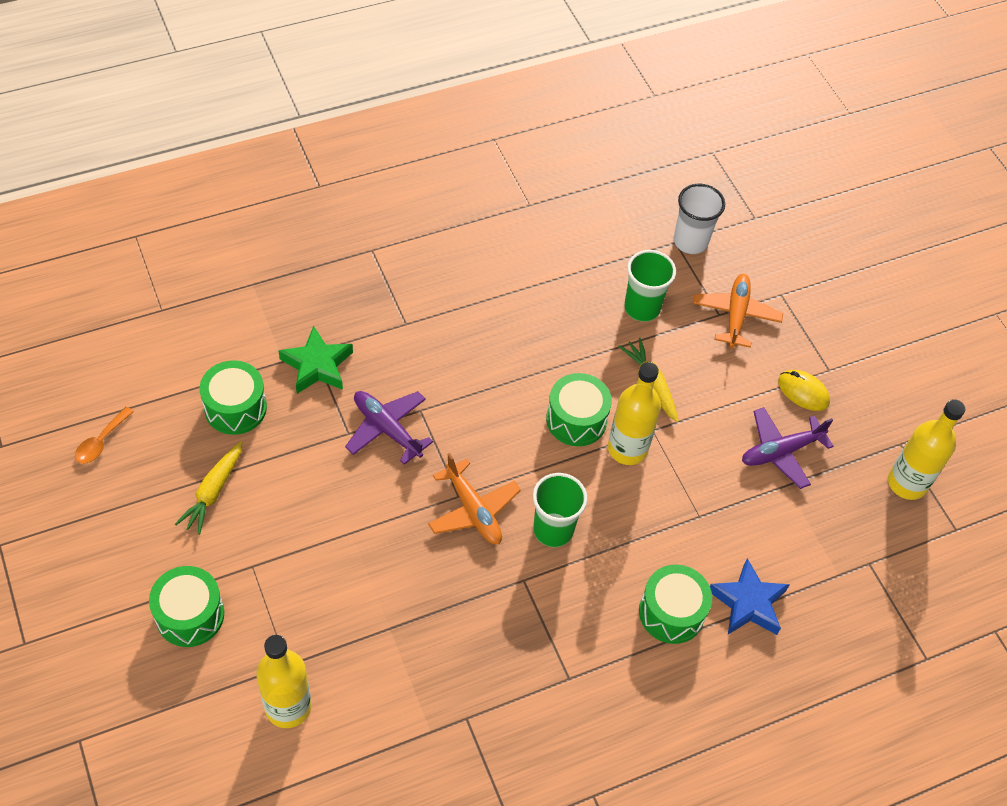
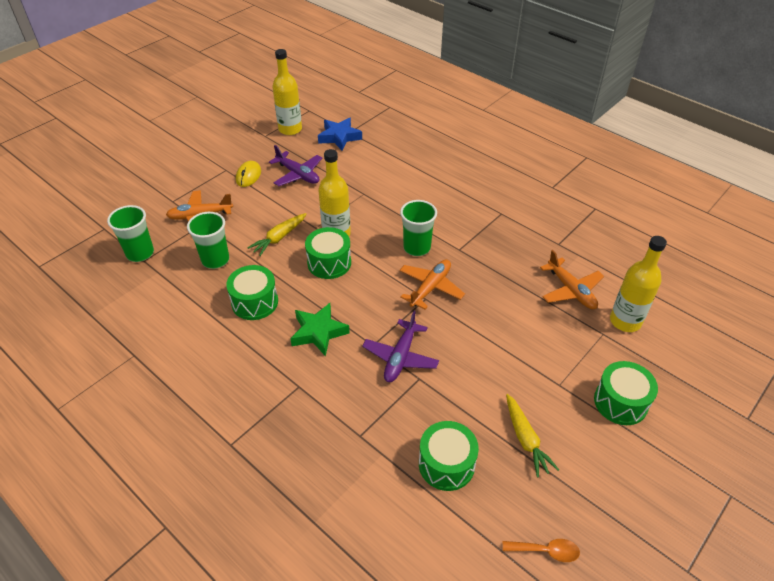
camera: 110 degrees left, 10 degrees down
(213, 491) = (525, 439): yellow carrot -> yellow carrot turned 75 degrees clockwise
(317, 365) = (372, 427): green star -> green star (318, 332)
(375, 675) = (571, 290): none -> orange plane
(671, 612) = (431, 188): green drum -> green drum (255, 302)
(690, 241) = (140, 253): white cup -> green cup
(748, 603) = (404, 164): blue star -> blue star (339, 137)

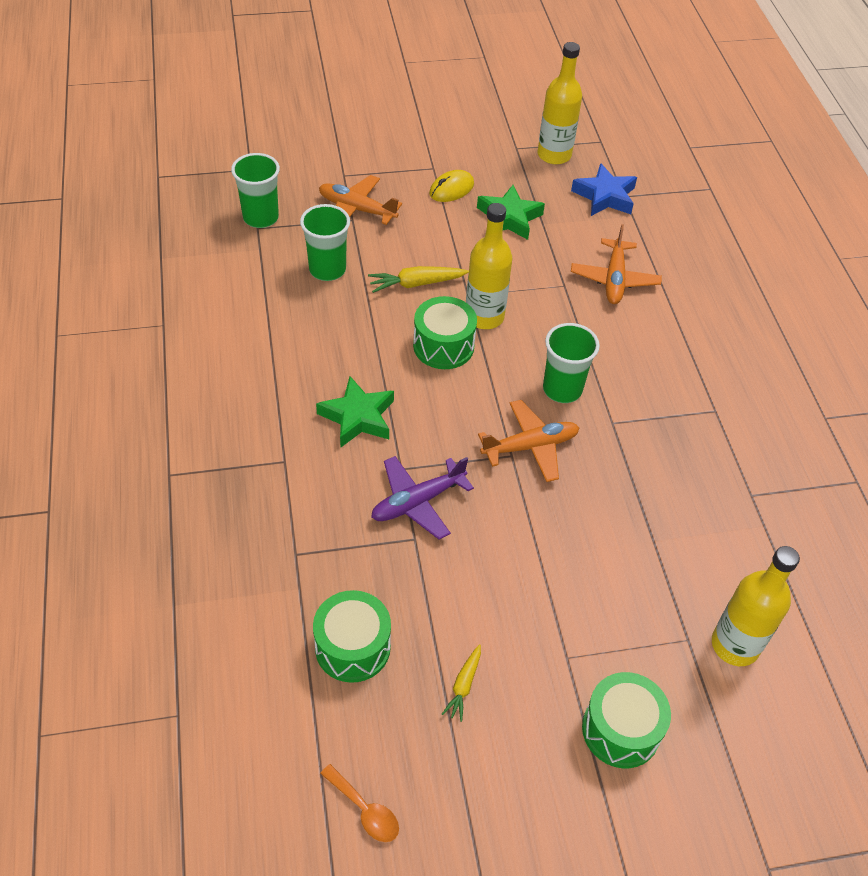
camera: 35 degrees right, 5 degrees up
(255, 302) = (324, 342): green drum -> none
(298, 174) = (509, 218): purple plane -> green star
(525, 439) = (464, 685): yellow carrot -> yellow carrot, size x0.64
(571, 290) = (703, 561): orange plane -> orange plane (614, 279)

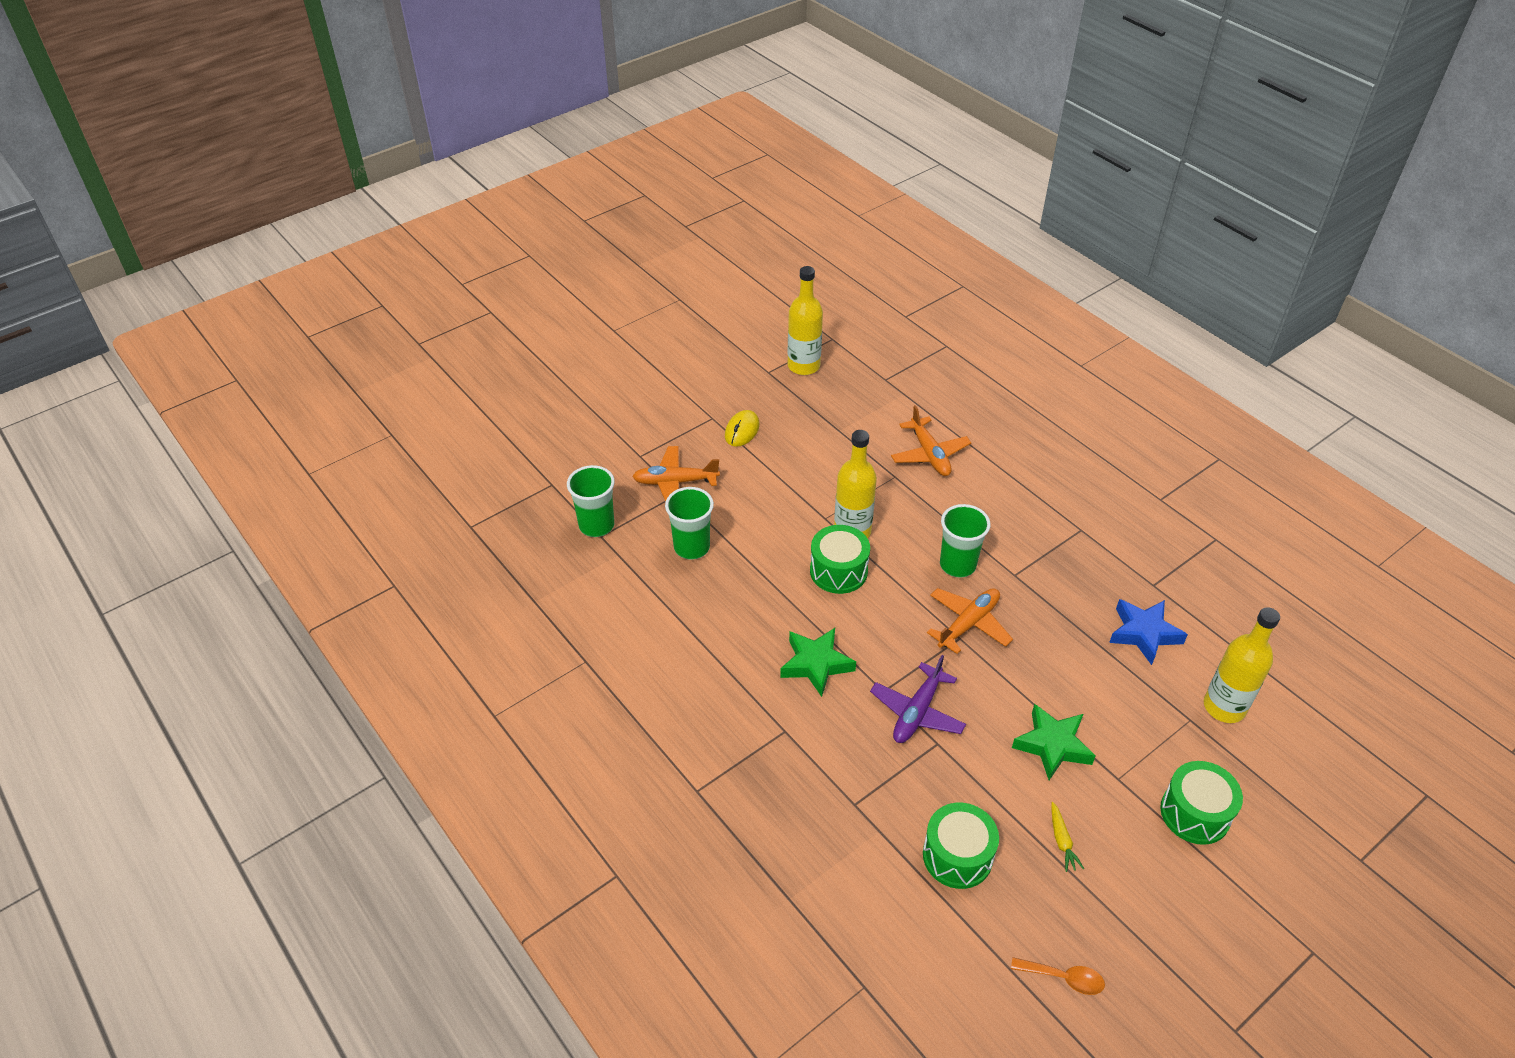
camera: 25 degrees left, 5 degrees down
(416, 284) = (776, 527): yellow carrot -> none
(509, 218) = (808, 437): green star -> green star (1053, 745)
(605, 196) = (870, 386): blue star -> blue star (1144, 633)

